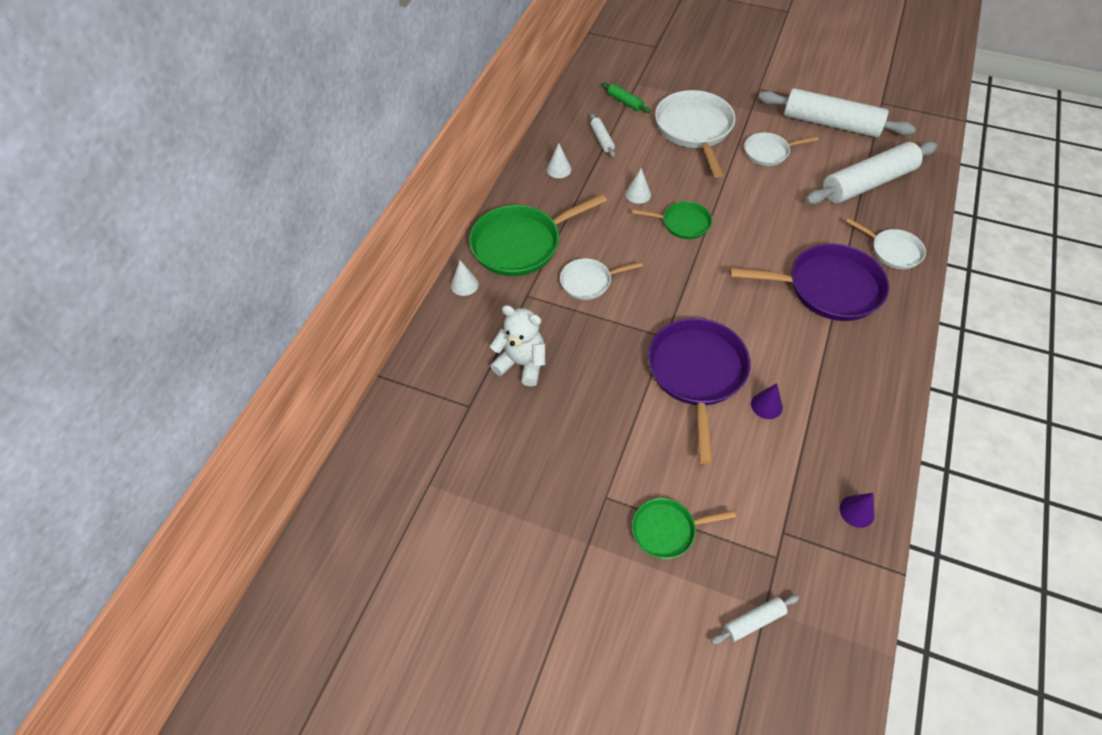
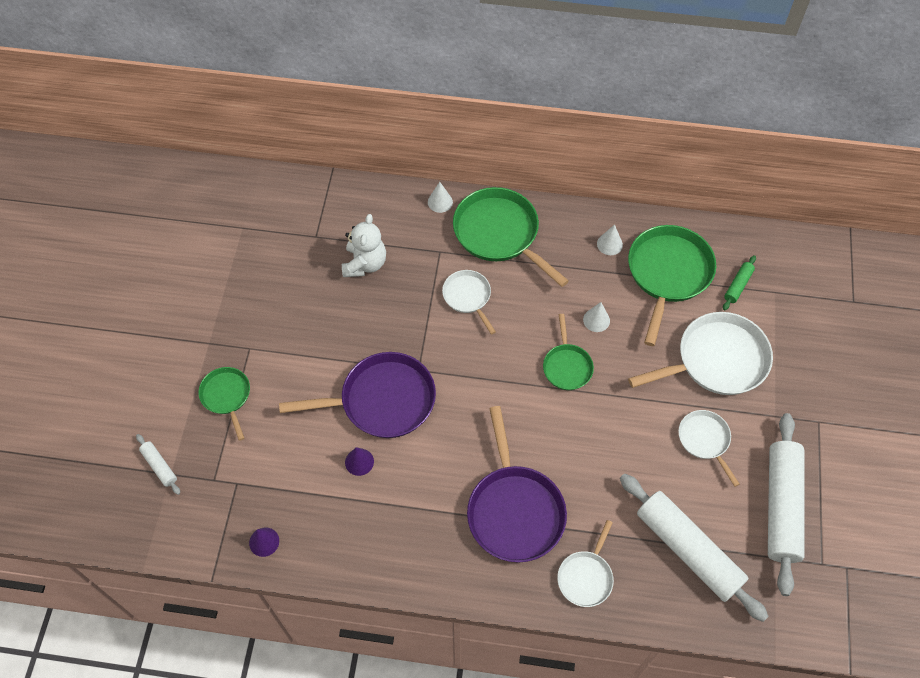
camera: 75 degrees right, 5 degrees up
(602, 139) = (668, 274): white rolling pin -> green pan

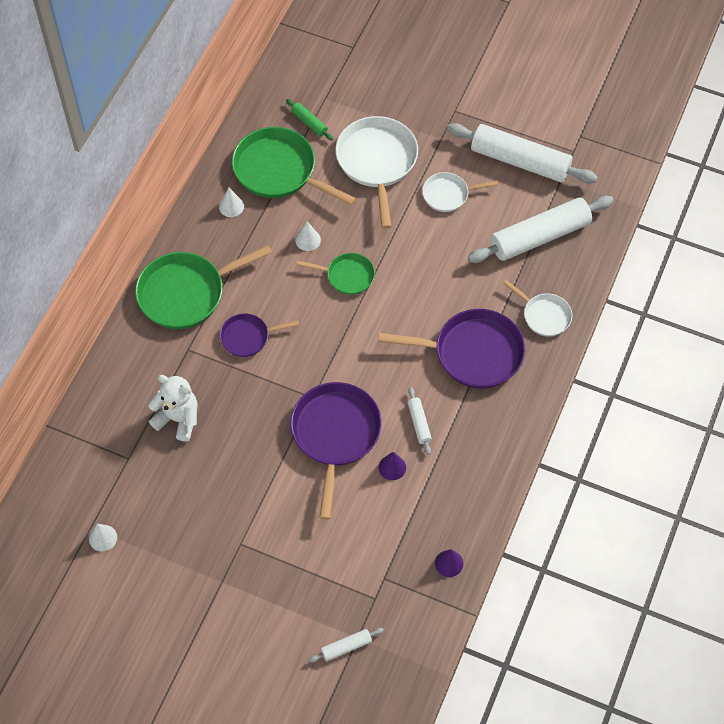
camera: 75 degrees left, 0 degrees up
(227, 396) = (288, 573): green pan -> none
(415, 476) = (419, 423): none -> white rolling pin
(440, 202) = (129, 335): white cone -> white cone (103, 538)
(468, 297) = (248, 337): white pan -> purple pan

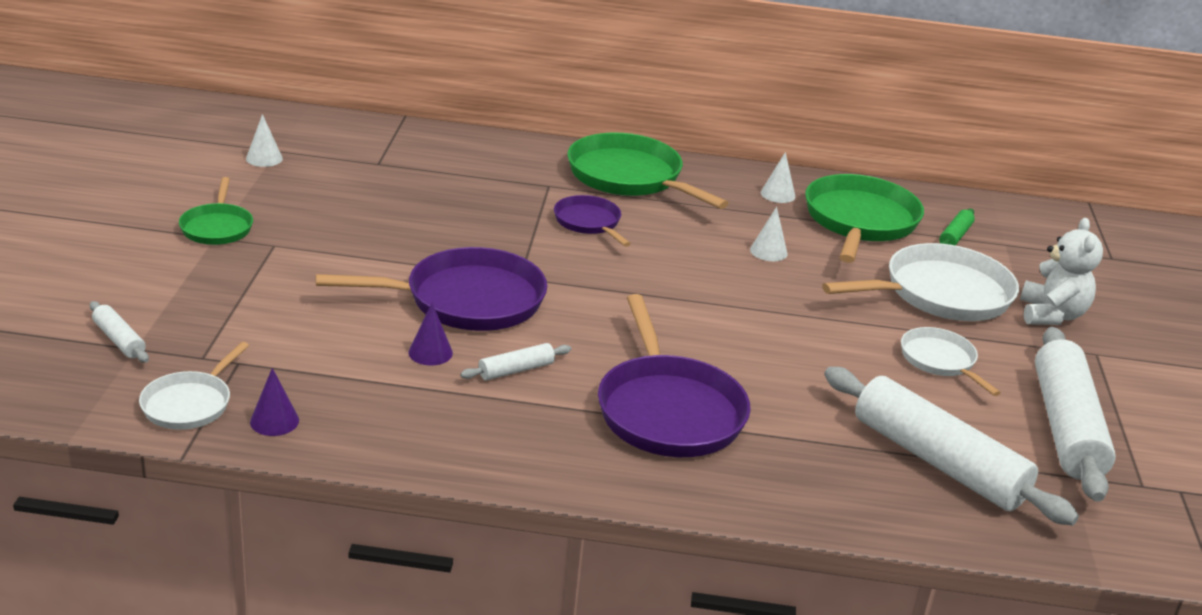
camera: 70 degrees right, 30 degrees down
(178, 419) = (445, 188): white teddy bear -> white teddy bear (1051, 315)
(347, 276) = (732, 286): green pan -> green pan (217, 227)
(544, 315) = (786, 481): white pan -> white pan (190, 404)

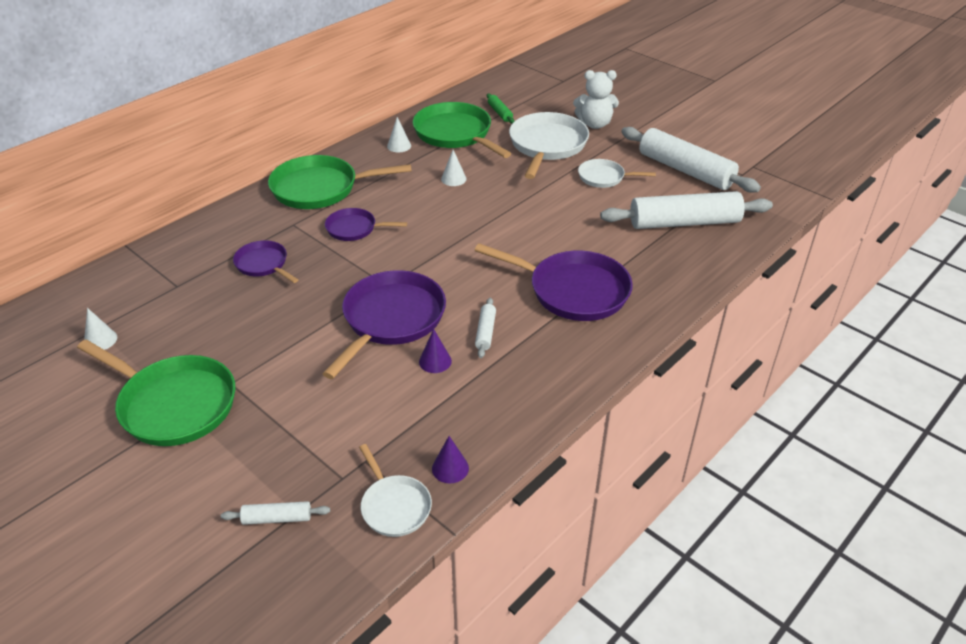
camera: 50 degrees left, 10 degrees up
(217, 227) = (173, 404): green pan -> green pan, size x1.82
(464, 194) = (263, 264): none -> purple pan
(1051, 315) = (594, 124): white teddy bear -> white teddy bear turned 135 degrees clockwise

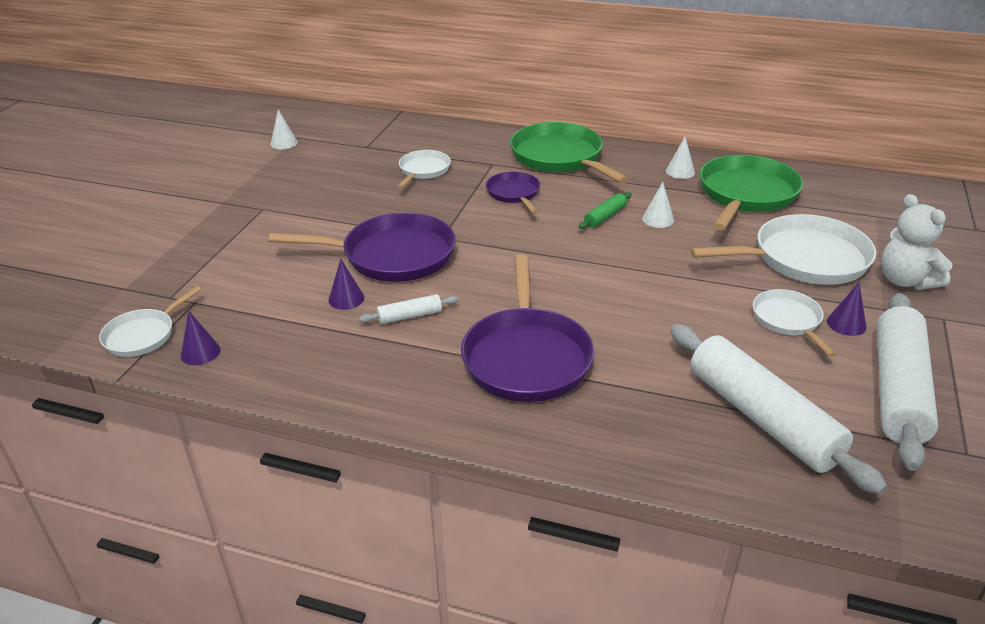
camera: 65 degrees right, 5 degrees down
(173, 404) = (227, 195): green pan -> none
(263, 264) = (423, 170): purple pan -> white pan
(277, 518) = (116, 281): white rolling pin -> none
(500, 113) = (829, 208): green rolling pin -> green rolling pin (605, 216)
(620, 160) = (846, 324): none -> purple cone

